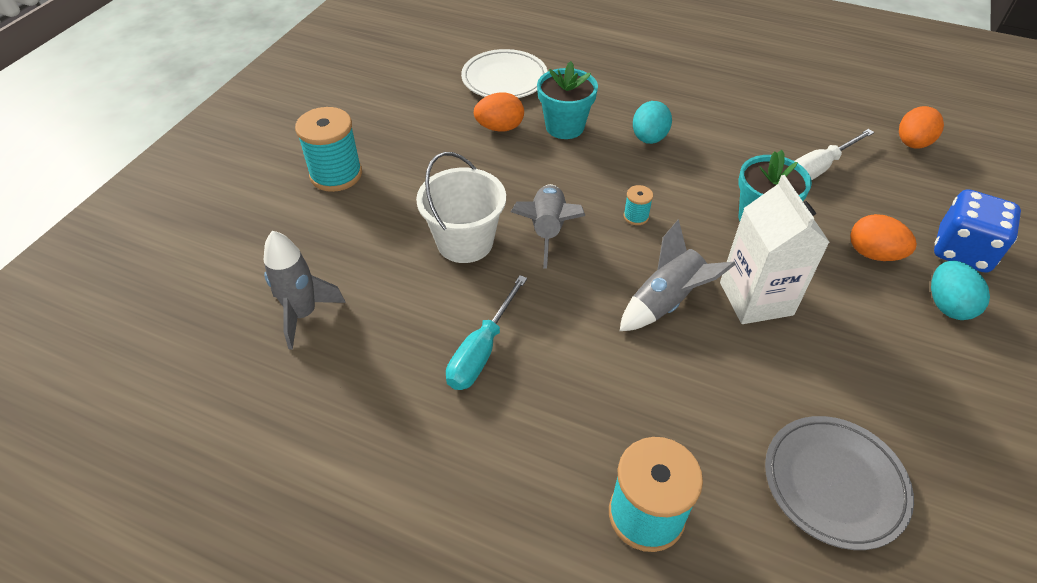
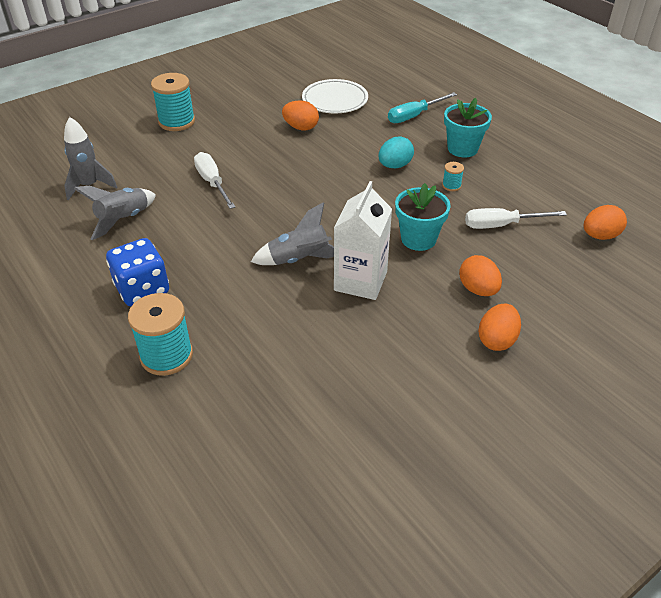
camera: 30 degrees right, 5 degrees down
(465, 242) = (212, 182): white bucket -> white screwdriver
(482, 351) = (163, 240): turquoise screwdriver -> turquoise screwdriver (414, 116)
(547, 231) = (268, 194): grey rocket -> grey rocket (123, 220)
(564, 127) = (344, 140): turquoise flower pot -> turquoise flower pot (462, 149)
(636, 216) = (333, 207): turquoise spool -> turquoise spool (451, 186)
(834, 484) = (293, 394): grey plate -> none
(947, 305) = (497, 340): turquoise egg -> orange egg
(962, 251) = (552, 314): blue dice -> blue dice (142, 289)

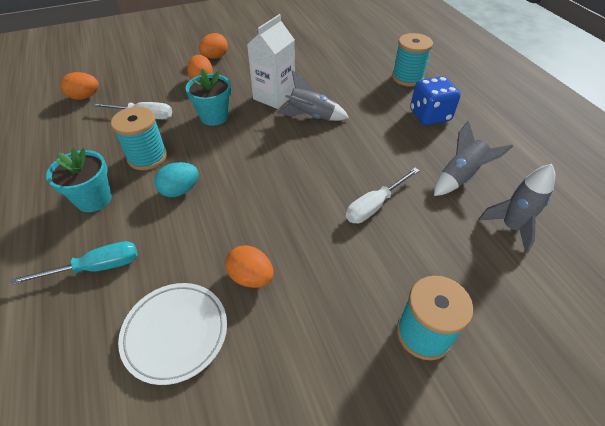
camera: 165 degrees left, 5 degrees up
(212, 182) = (374, 205): white screwdriver -> white screwdriver turned 60 degrees clockwise
(451, 186) = (147, 157): turquoise spool -> turquoise spool, size x2.16

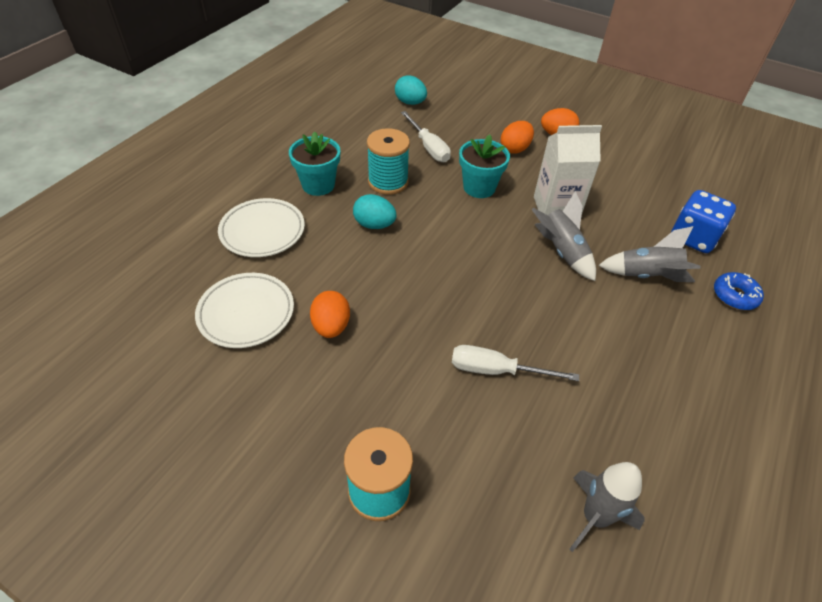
camera: 50 degrees right, 0 degrees up
(85, 97) = (410, 103): orange egg -> turquoise egg
(96, 268) = (262, 231): turquoise screwdriver -> white plate
(407, 78) = (734, 296): turquoise spool -> blue donut
(429, 115) = (692, 351): blue dice -> blue dice (693, 237)
(460, 177) = (622, 429): grey rocket -> grey rocket (647, 276)

